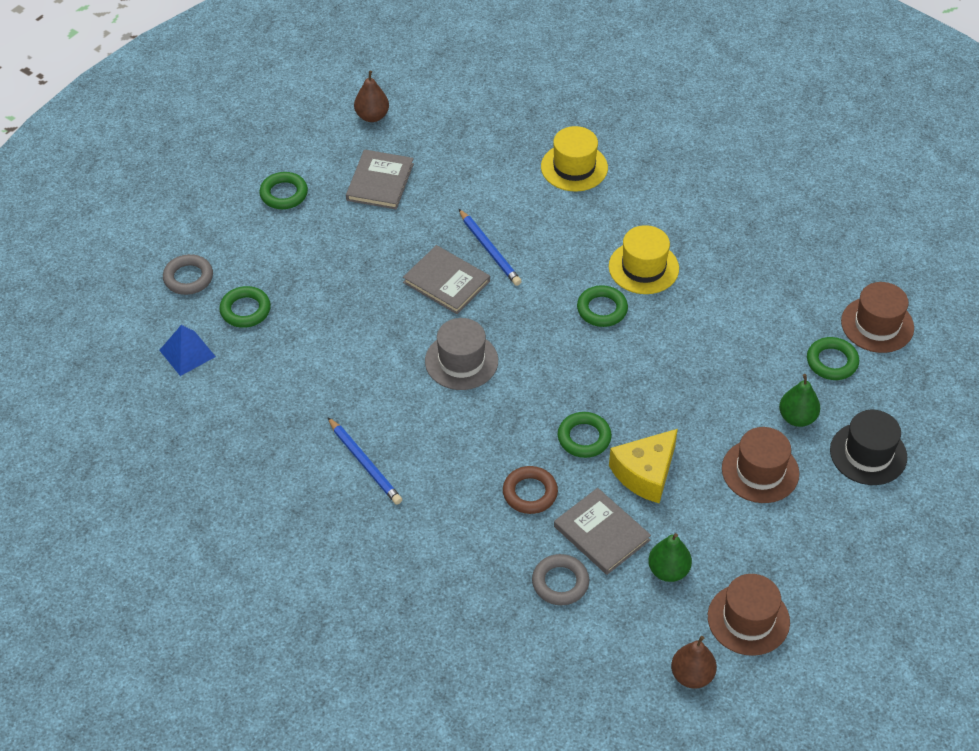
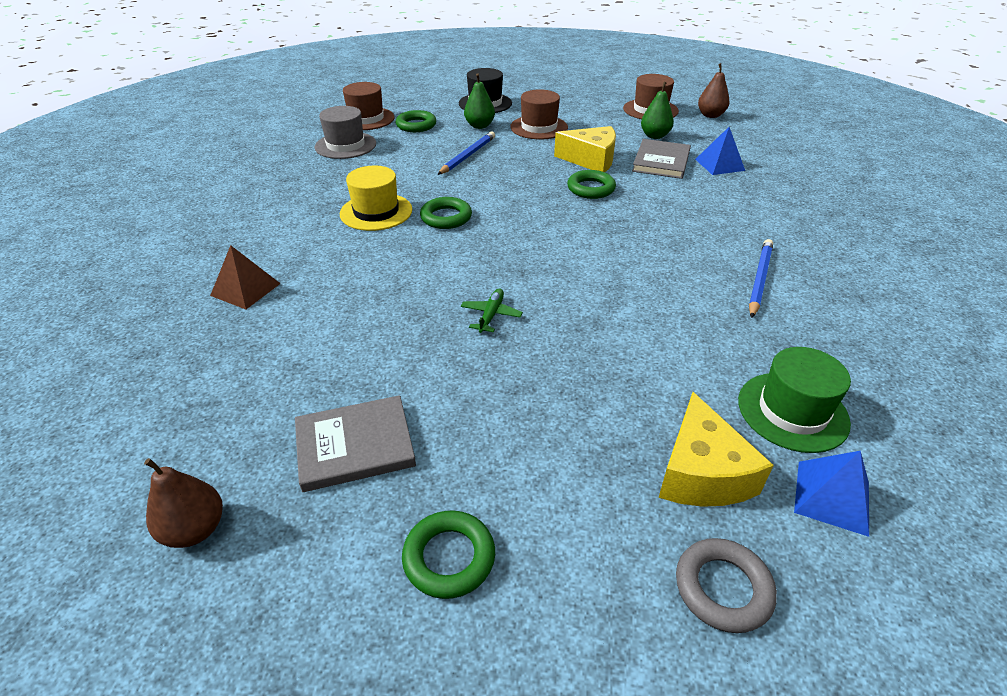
camera: 120 degrees left, 10 degrees down
(245, 310) = (701, 473): green ring -> yellow cheese
(245, 381) = (792, 411): none -> green hat
(446, 282) = (491, 315): grey book -> green plane
(461, 361) = (583, 269): grey hat -> grey hat (345, 145)
(489, 250) = (418, 303): blue pencil -> blue pencil (468, 156)
(530, 493) = (669, 195): brown ring -> none
(560, 582) = (719, 165): grey ring -> blue pyramid
(574, 167) = (245, 289): yellow hat -> brown pyramid

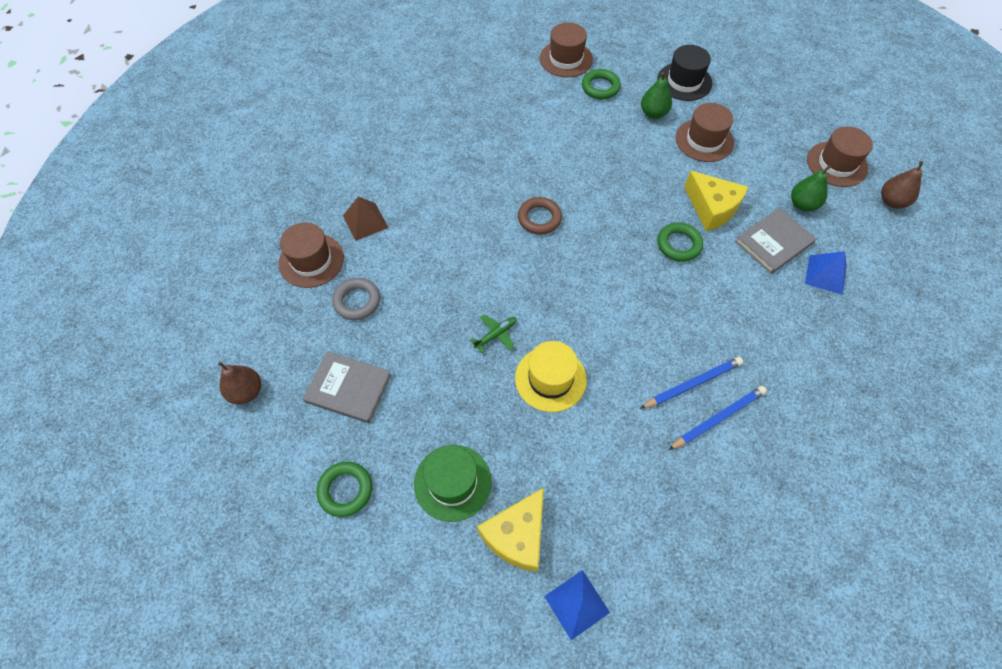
camera: 35 degrees right, 20 degrees up
(196, 349) = (311, 260): none -> brown hat
(345, 145) = (526, 89): grey hat -> none
(376, 212) = (494, 185): yellow hat -> yellow hat (550, 379)
(446, 217) = (539, 218): green ring -> brown ring
(468, 156) = (612, 151): blue pencil -> blue pencil (692, 384)
(723, 588) = (461, 605): grey ring -> grey ring (357, 301)
(792, 411) = (617, 536): green hat -> green hat (452, 482)

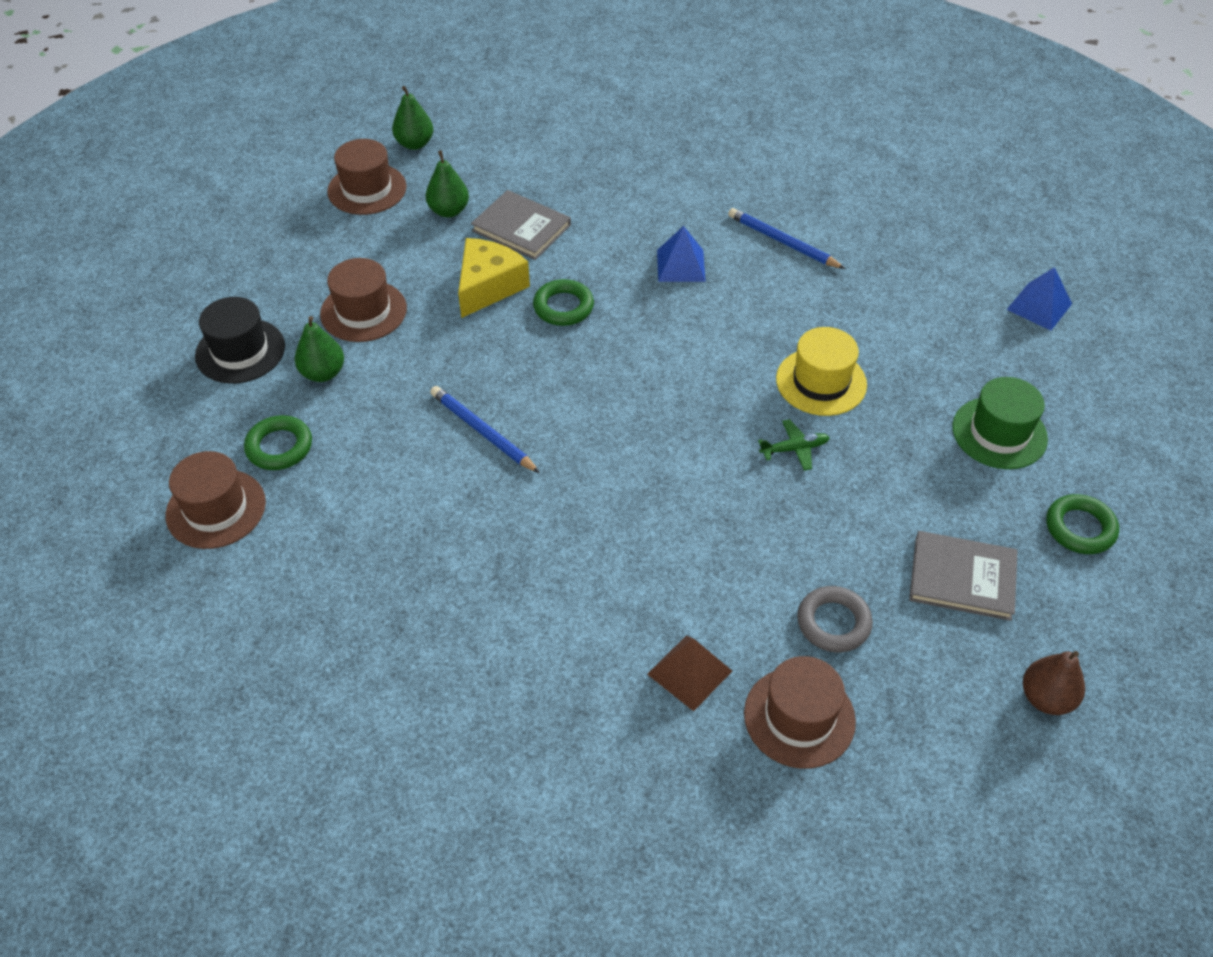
camera: 110 degrees left, 10 degrees down
(348, 388) = (962, 578): grey book -> grey book turned 75 degrees counterclockwise
(495, 335) = (794, 449): green plane -> green plane turned 135 degrees clockwise
(517, 535) = (1012, 364): yellow cheese -> none
(539, 218) = (583, 454): brown ring -> none
(692, 384) = (754, 266): blue pencil -> blue pencil (483, 432)
(825, 274) = (550, 185): blue pyramid -> blue pyramid (681, 265)
(892, 201) = (414, 144): brown pear -> green pear

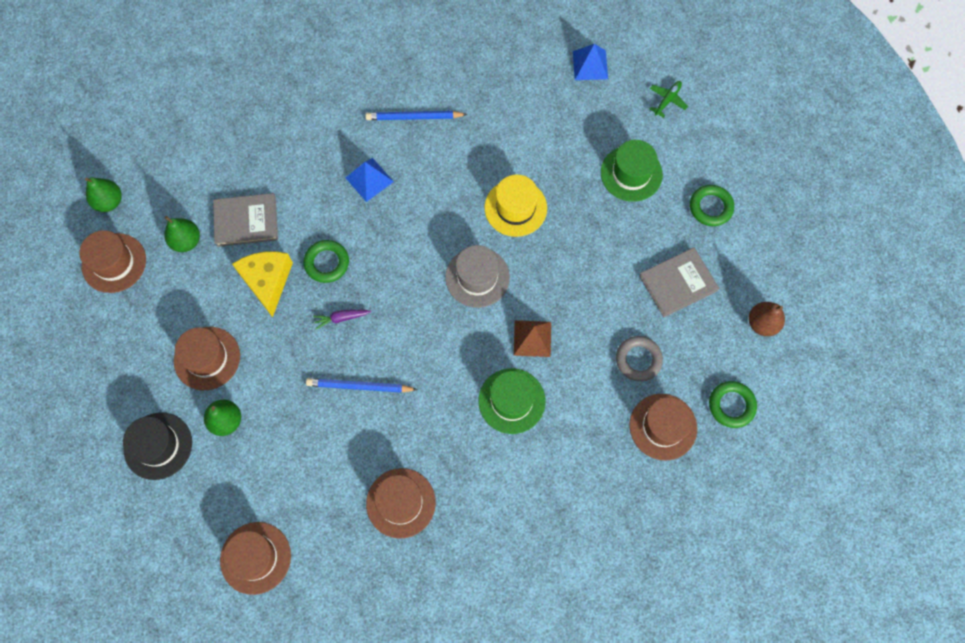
camera: 40 degrees left, 20 degrees up
(279, 447) = (251, 490): green ring -> green ring (731, 405)
(410, 567) = (401, 503): none -> brown hat
(528, 361) = (341, 318): none -> purple carrot
(634, 558) = (511, 401): none -> green hat
(689, 672) = (593, 445): brown pyramid -> brown pyramid (532, 338)
(712, 417) = (477, 277): none -> grey hat
(794, 449) = (537, 265): green plane -> green plane (667, 100)

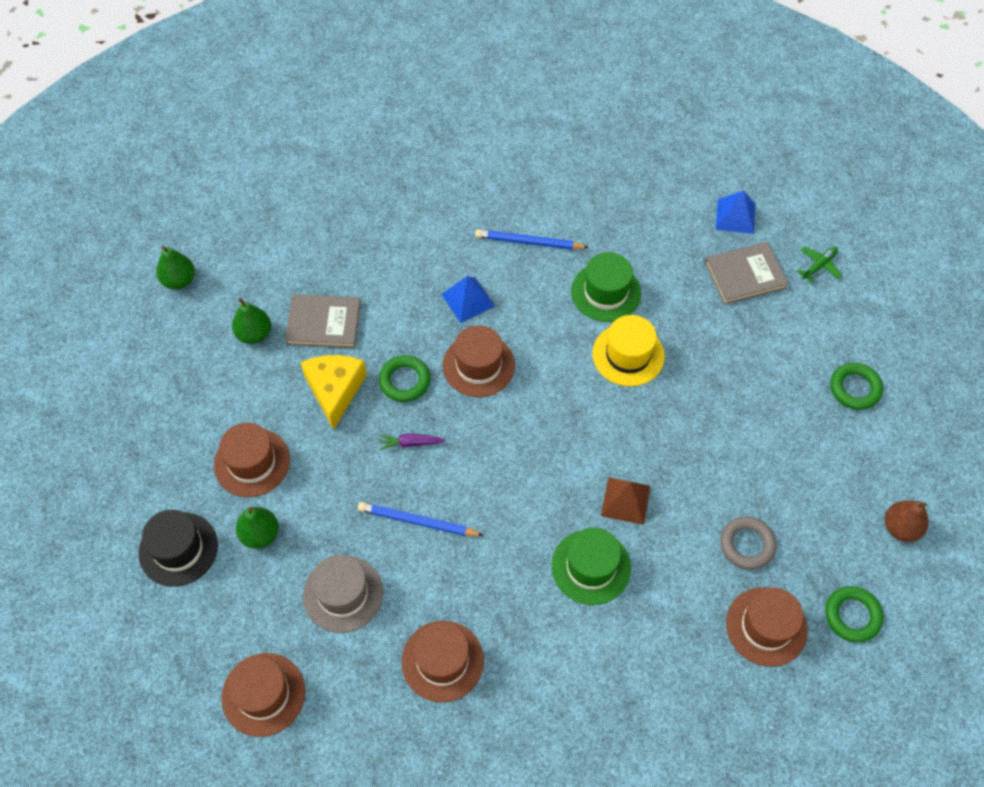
camera: 10 degrees right, 10 degrees down
(114, 263) = (171, 344): brown hat -> brown hat (478, 365)
(477, 277) = (572, 423): grey hat -> grey hat (343, 594)
(631, 173) = (766, 338): green hat -> green hat (606, 292)
(678, 283) = (805, 466): grey book -> grey book (745, 275)

